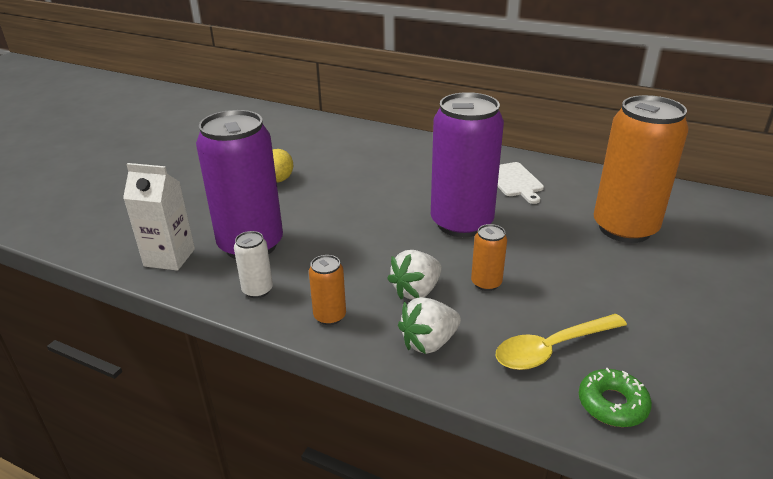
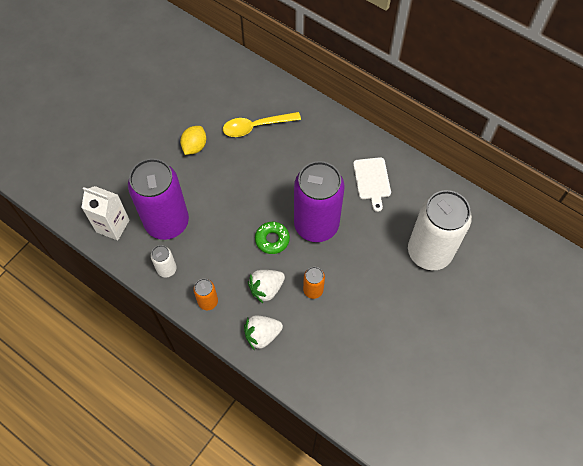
camera: 10 degrees right, 30 degrees up
(552, 349) = (333, 354): yellow spoon -> yellow spoon (256, 127)
(612, 404) = (350, 401): green donut -> green donut (272, 239)
(624, 228) = (429, 252): orange can -> white can

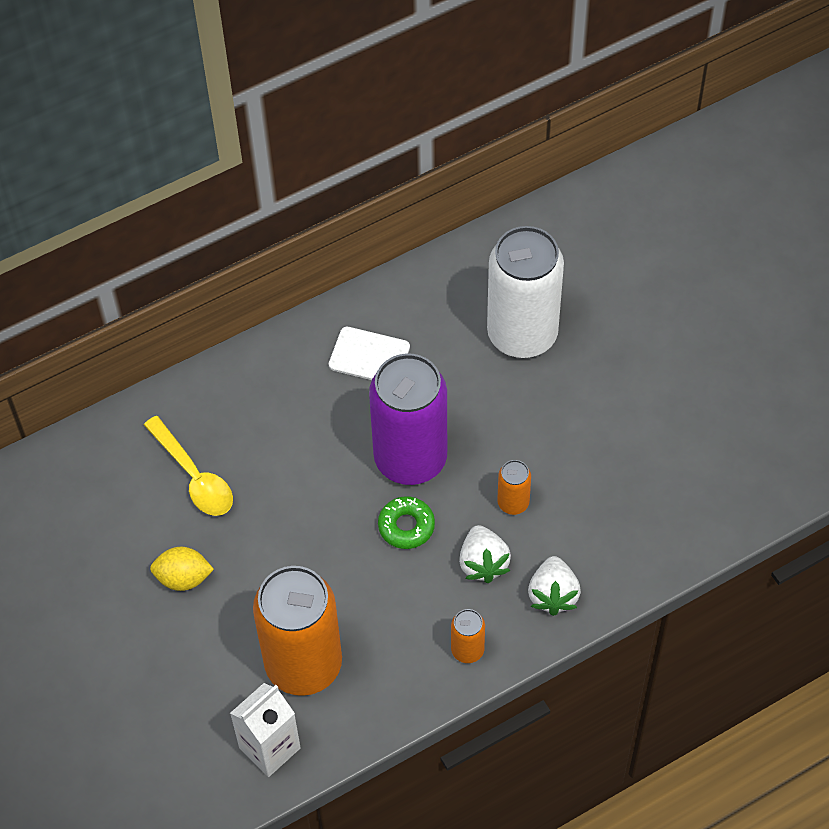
camera: 65 degrees left, 5 degrees down
(167, 222) = (303, 664): purple can -> orange can
(167, 269) = (386, 690): white can -> none
(194, 146) = (183, 578): yellow lemon -> yellow lemon turned 45 degrees counterclockwise
(256, 127) = (194, 476): yellow spoon -> yellow spoon turned 45 degrees counterclockwise

